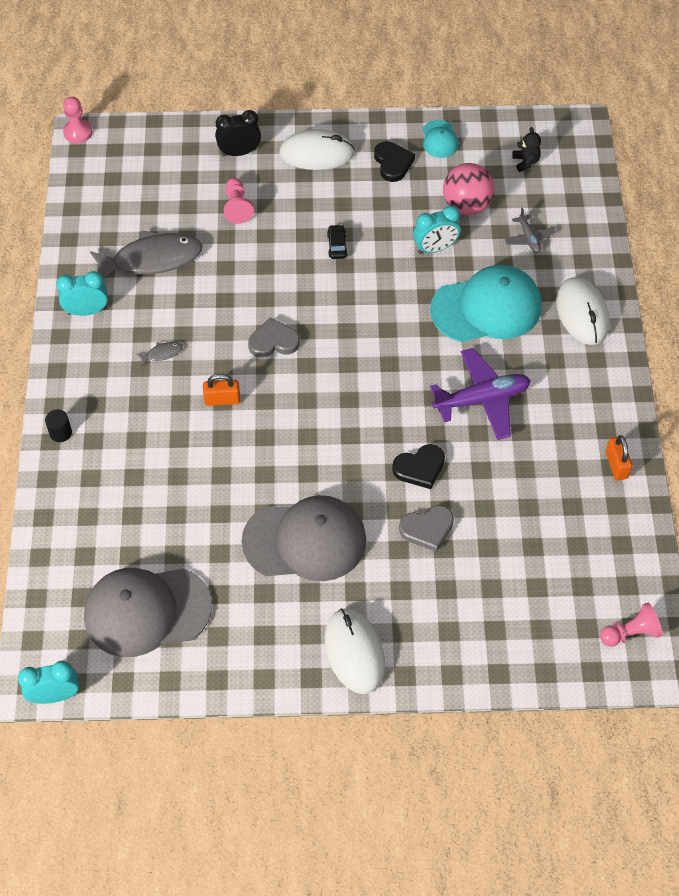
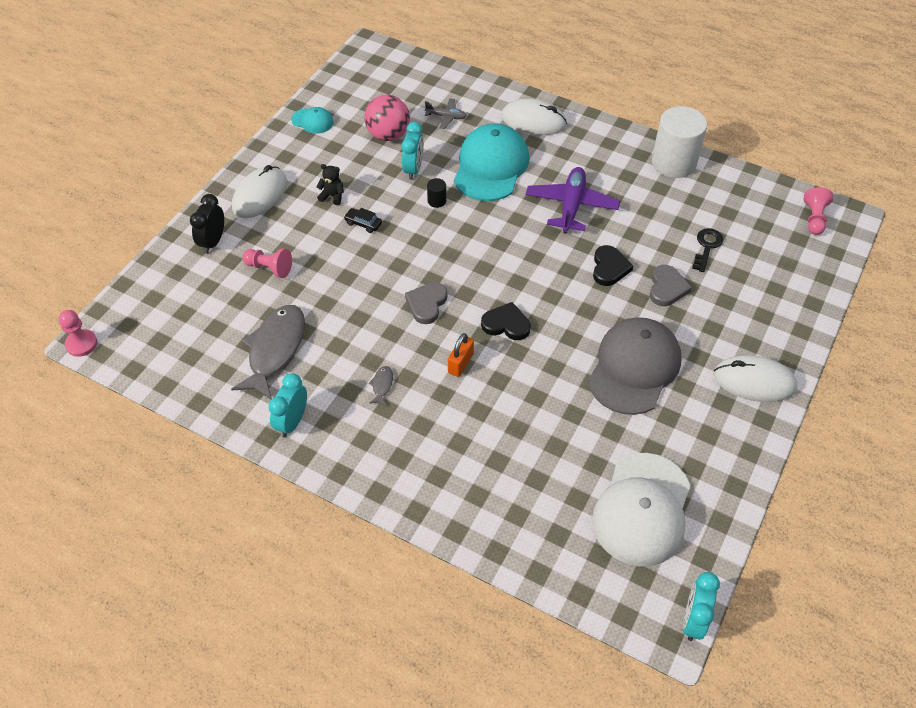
camera: 60 degrees left, 5 degrees down
(60, 433) = (412, 499): black cylinder -> black cylinder (437, 201)
(147, 611) = (642, 509): grey cap -> white cap
(393, 163) = (311, 156): black heart -> black heart (506, 324)
(511, 543) = (707, 247): none -> black key
(525, 162) = (375, 87): black teddy bear -> black teddy bear (332, 196)
(616, 465) = (673, 163): orange padlock -> white cylinder

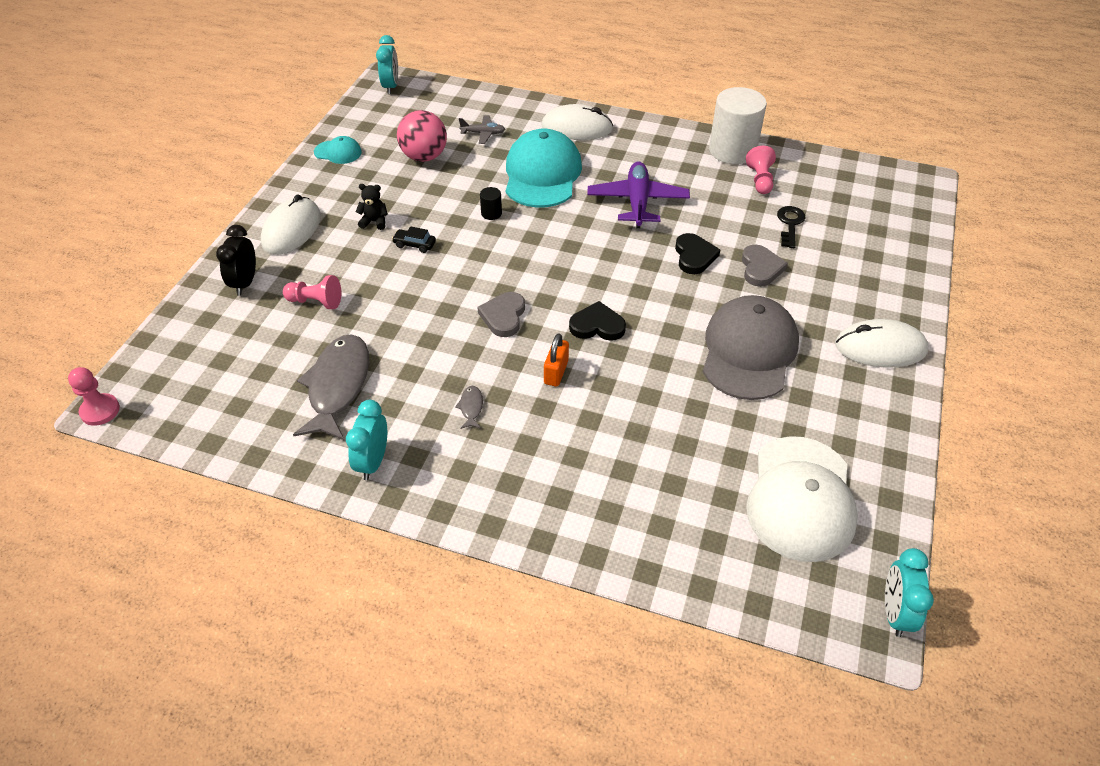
camera: 10 degrees left, 5 degrees down
(413, 169) = (459, 186): turquoise clock -> turquoise clock (391, 86)
(814, 218) = (890, 185): pink pawn -> pink pawn (760, 180)

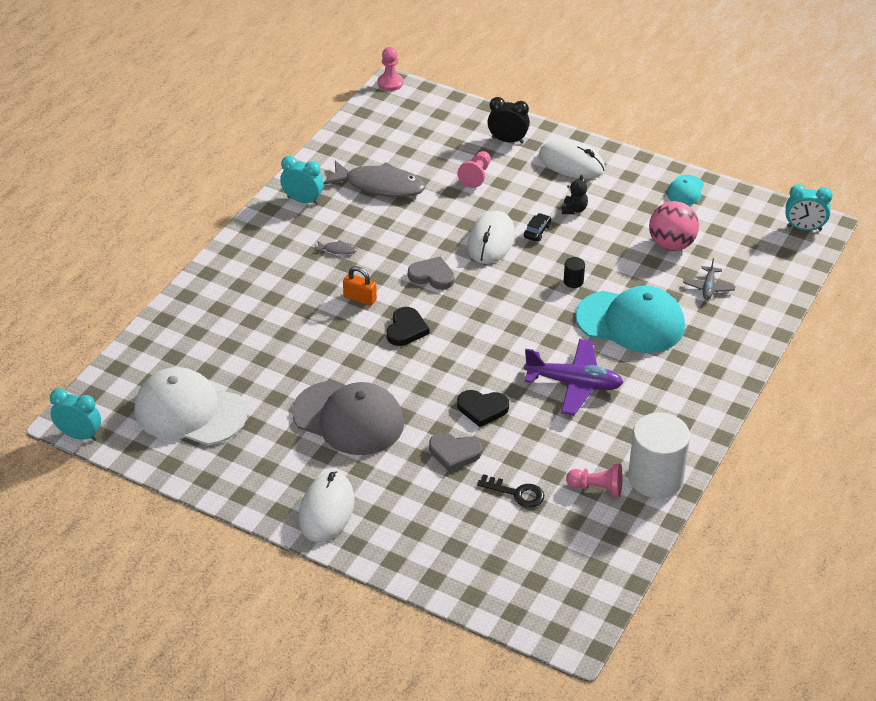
camera: 100 degrees right, 5 degrees down
(577, 128) = (713, 358): white mouse -> white mouse (491, 241)

